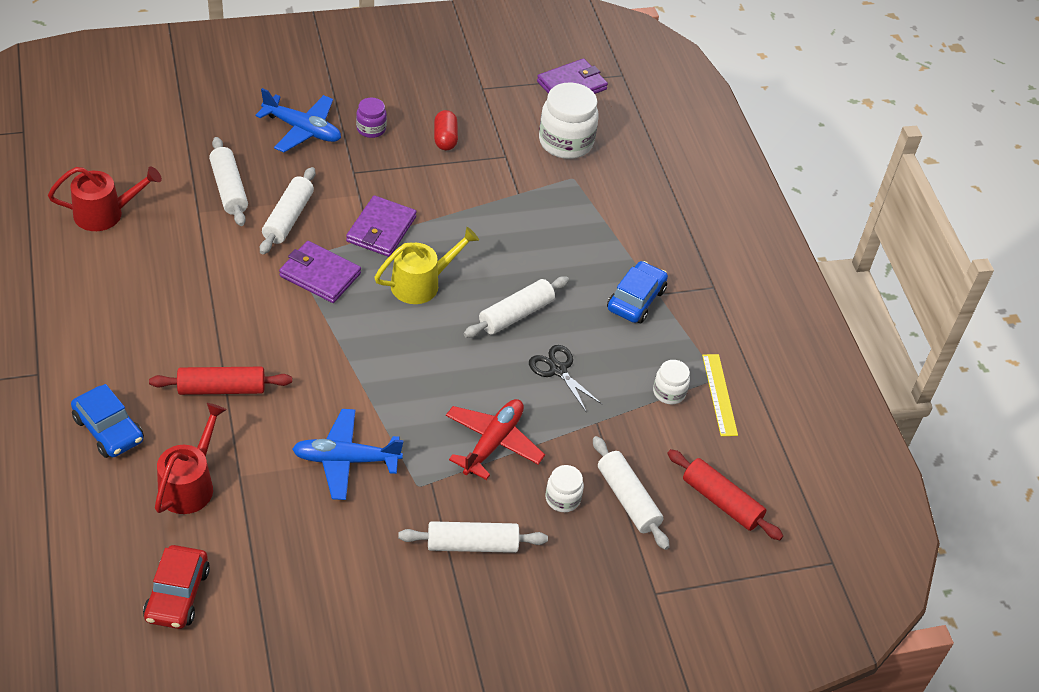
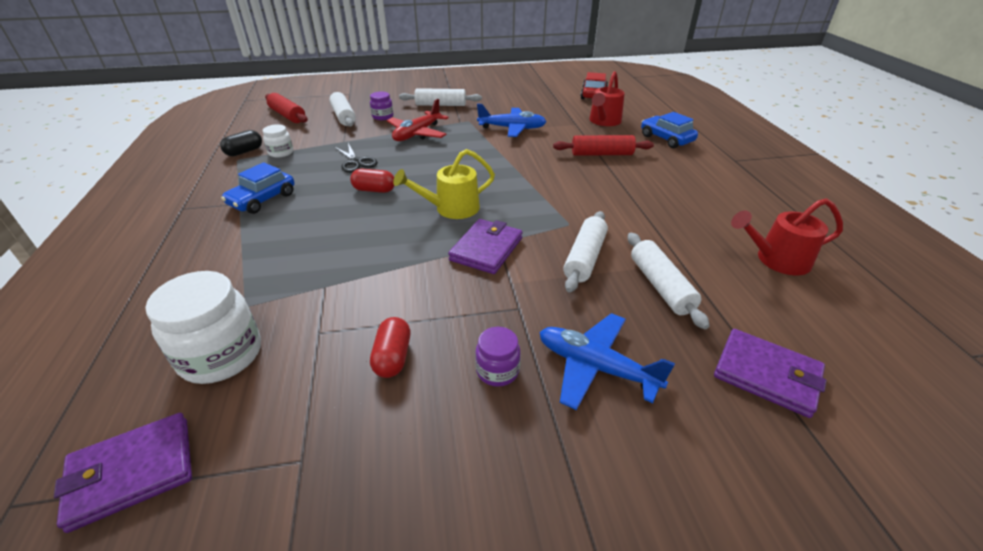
camera: 170 degrees left, 10 degrees down
(320, 275) = (543, 214): purple wallet -> purple wallet (766, 375)
(516, 315) = (374, 190): white rolling pin -> red capsule
(562, 498) = (383, 116): white jar -> purple jar
(719, 394) = (244, 152): yellow ruler -> black capsule

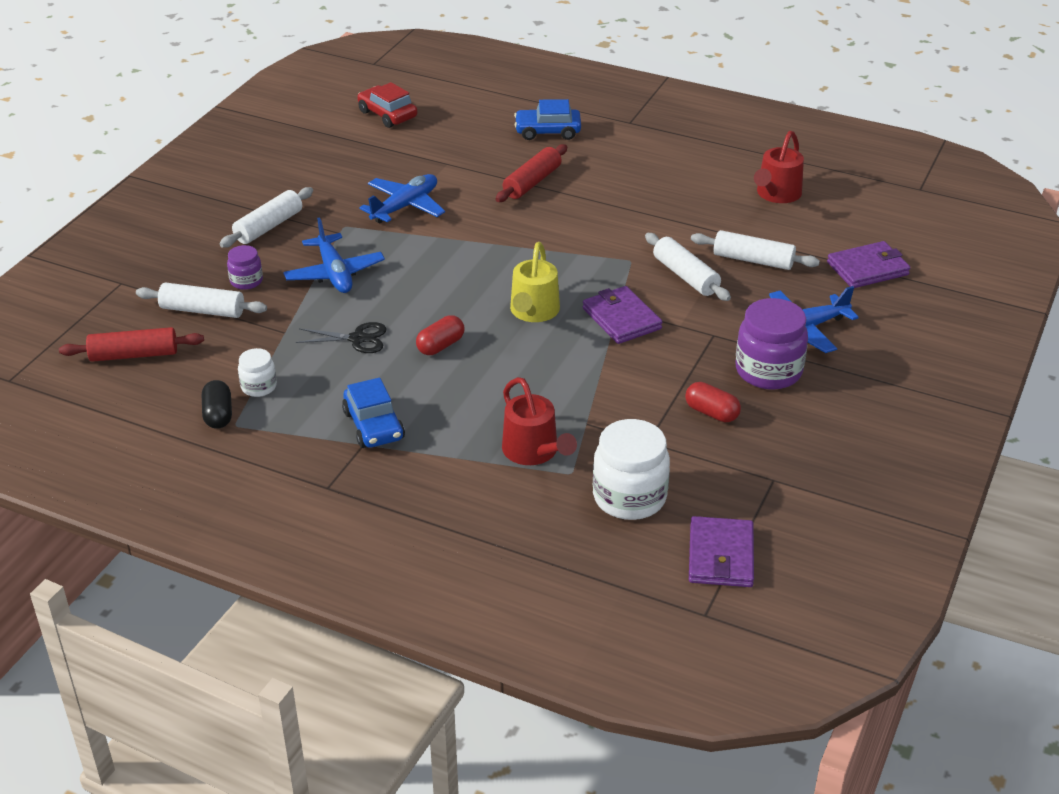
camera: 55 degrees left, 0 degrees up
(417, 134) = (334, 273): red plane -> blue plane
(497, 371) = (768, 371): purple jar -> purple jar, size x1.90
(604, 121) = (464, 144): red watering can -> red watering can (534, 452)

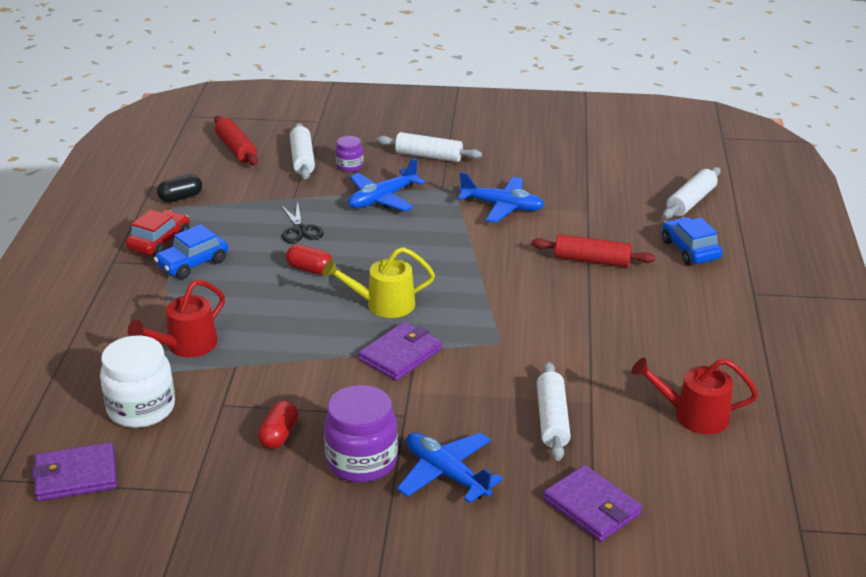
camera: 70 degrees right, 5 degrees down
(259, 387) = (220, 204): white jar -> none
(387, 114) = (642, 164): red car -> red car (159, 242)
(686, 276) = (494, 380): white rolling pin -> white rolling pin (691, 201)

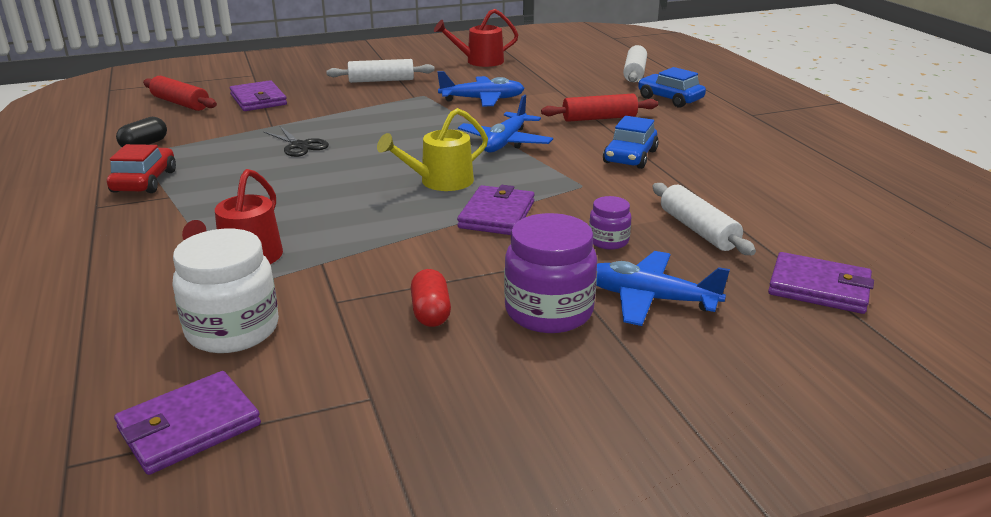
camera: 25 degrees left, 5 degrees down
(192, 263) = (198, 190): blue car -> blue car (630, 157)
(302, 159) = (258, 100): white rolling pin -> purple wallet
(310, 269) = (337, 171): red capsule -> none
(349, 166) = (311, 97): purple jar -> purple jar (608, 241)
(382, 199) = (365, 112): blue plane -> blue plane (505, 142)
(693, 415) = (813, 198): red watering can -> red watering can (479, 61)

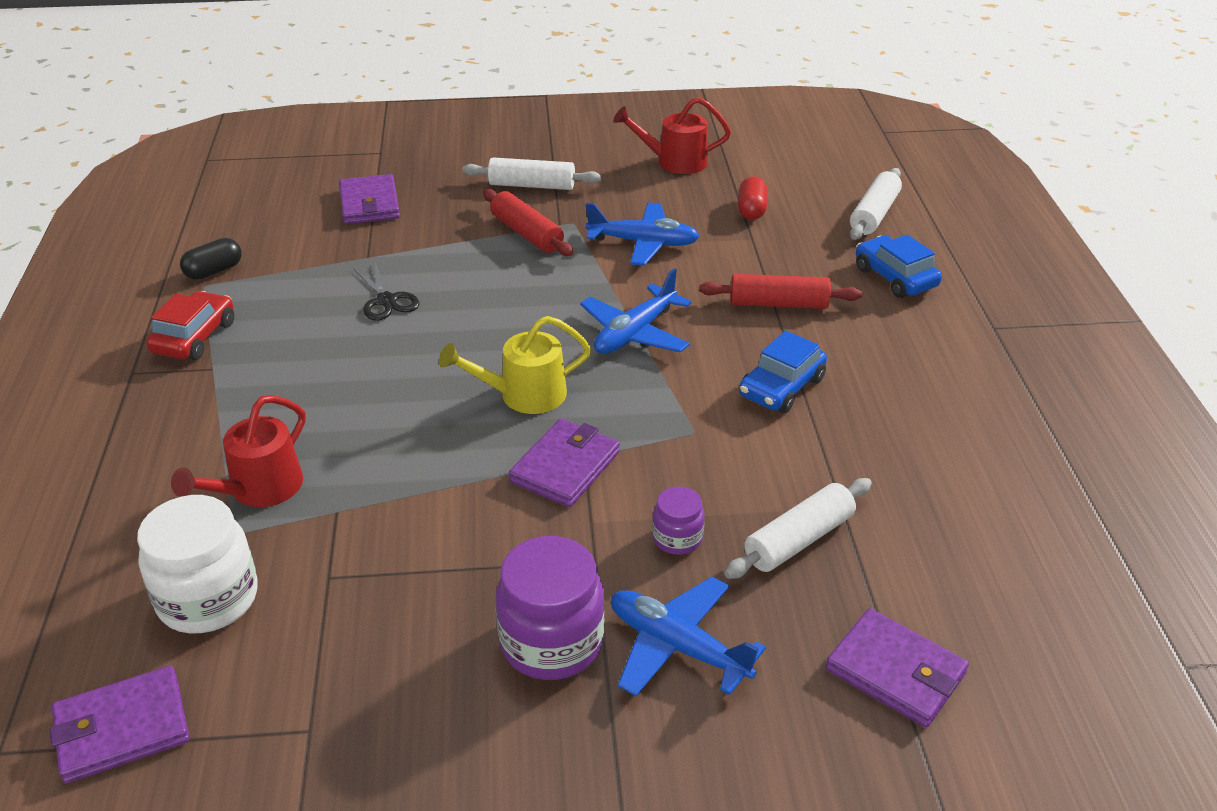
camera: 15 degrees right, 10 degrees up
(181, 103) = (278, 198): red rolling pin -> red rolling pin (527, 233)
(431, 312) = (421, 616): red capsule -> red capsule (751, 210)
(698, 230) = (799, 540): white rolling pin -> white rolling pin turned 60 degrees clockwise

